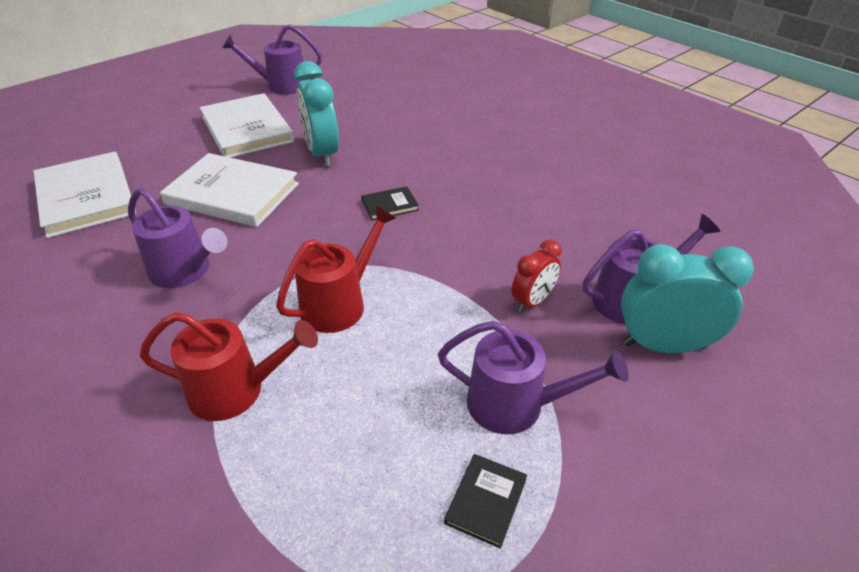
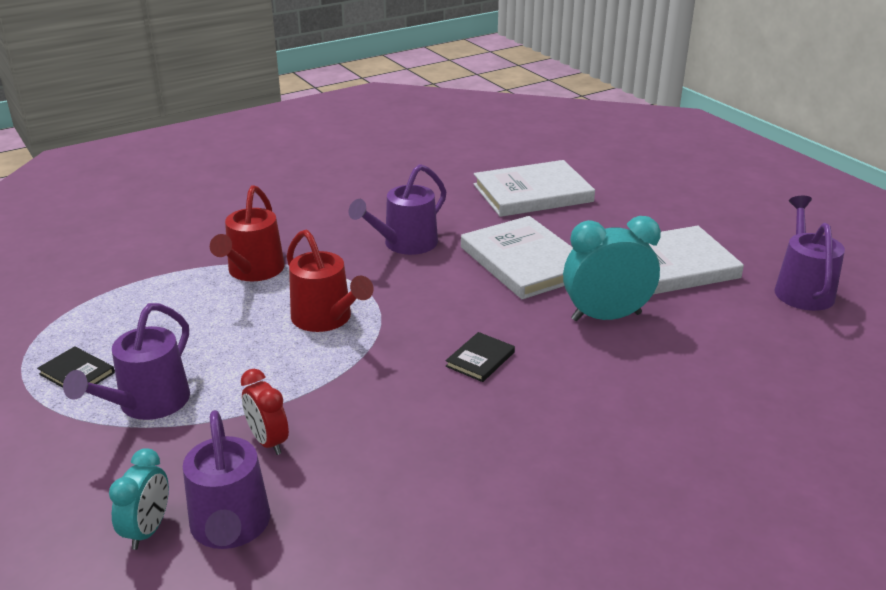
camera: 100 degrees right, 10 degrees down
(232, 194) = (525, 262): white book -> white book turned 60 degrees counterclockwise
(390, 205) = (480, 359): black book -> black book turned 45 degrees clockwise
(663, 345) = (148, 530): turquoise clock -> turquoise clock, size x0.59

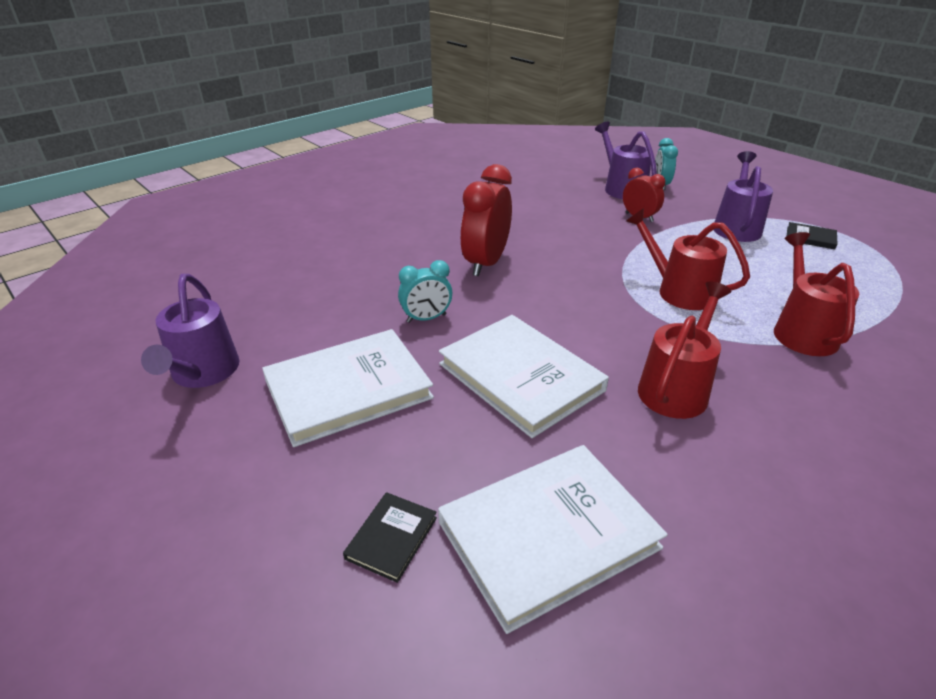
camera: 170 degrees right, 5 degrees up
(405, 244) = (676, 388): purple watering can -> red watering can
(480, 359) = (529, 272): black book -> black book (391, 538)
(531, 379) = (486, 263): none -> red clock
(606, 317) = (426, 318): turquoise clock -> turquoise clock, size x0.59

